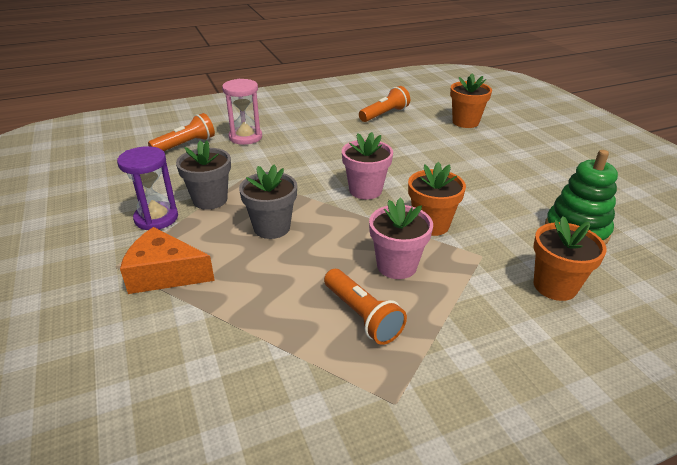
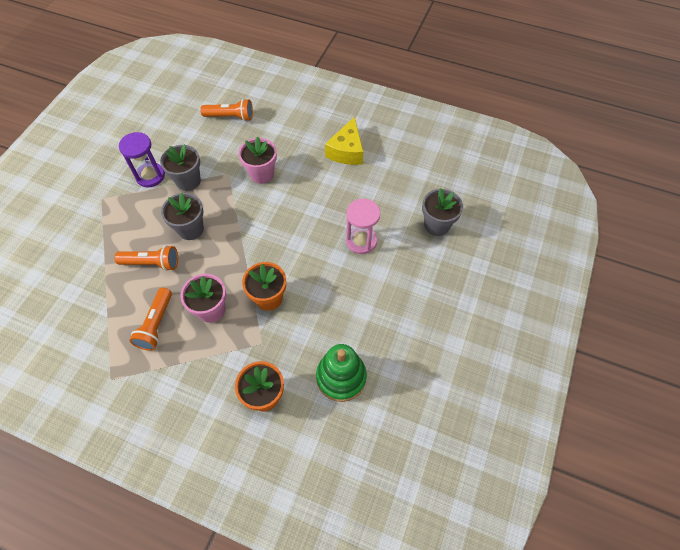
camera: 45 degrees right, 25 degrees up
(165, 274) = (113, 222): orange cheese -> none
(245, 137) = (271, 133): pink hourglass -> pink hourglass (361, 241)
(330, 119) = (346, 151): none -> yellow cheese
(365, 190) = (273, 239): pink flower pot -> pink flower pot (262, 174)
(384, 114) = (391, 172): orange flashlight -> orange flashlight (152, 263)
(465, 122) = (436, 225): orange flower pot -> grey flower pot

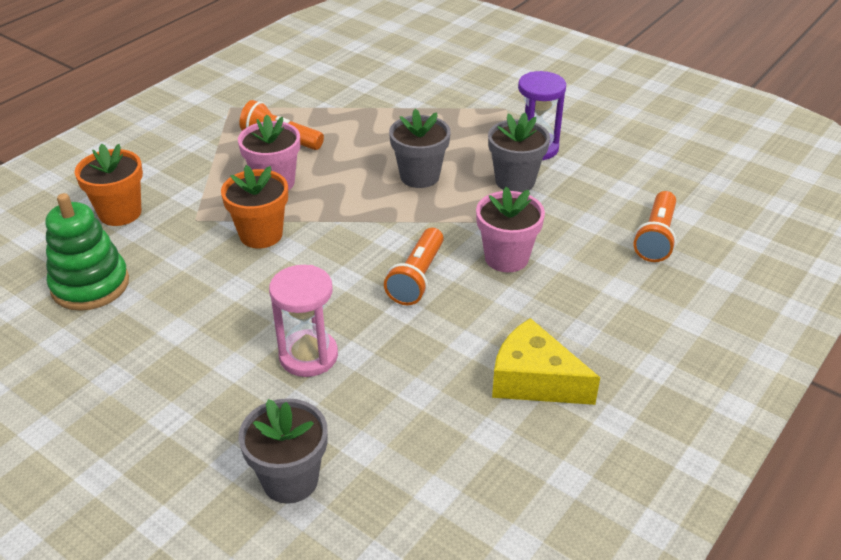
camera: 105 degrees right, 20 degrees down
(152, 263) = (376, 141): orange flashlight -> orange flashlight (417, 278)

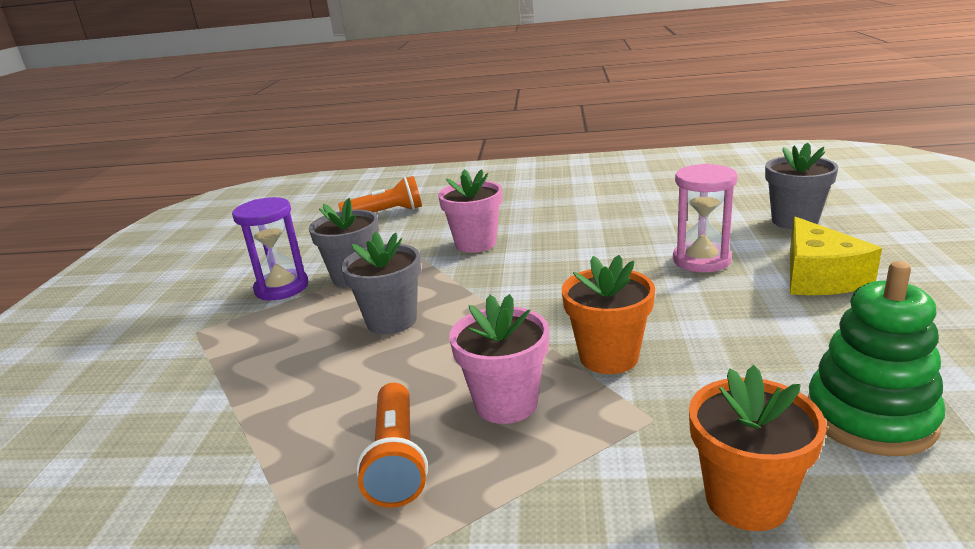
camera: 120 degrees left, 15 degrees down
(417, 278) = (549, 261): orange flashlight -> none
(534, 380) = (587, 199): yellow cheese -> yellow cheese (819, 277)

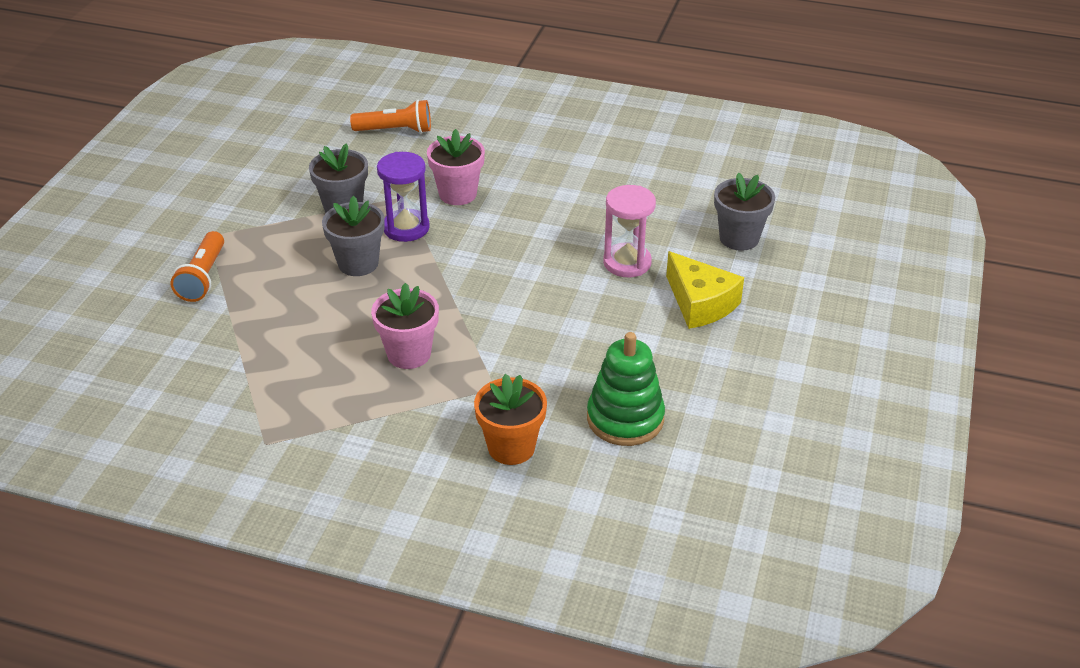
camera: 10 degrees right, 15 degrees up
(282, 288) = (282, 205): purple hourglass -> purple hourglass (406, 228)
(397, 459) = (325, 376): orange flashlight -> orange flashlight (203, 277)
(609, 357) = (496, 335): orange flower pot -> none
(819, 277) = (700, 303): yellow cheese -> yellow cheese turned 45 degrees counterclockwise

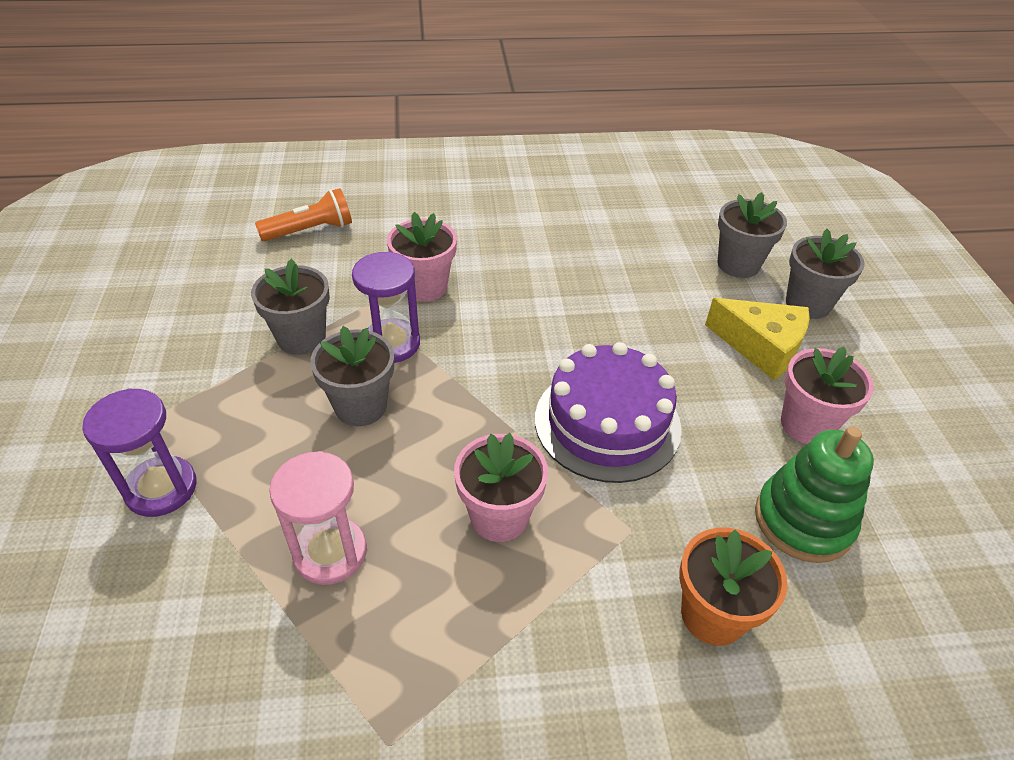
camera: 25 degrees left, 5 degrees up
(203, 277) = (161, 488): orange flashlight -> purple hourglass
(529, 321) = (607, 423): none -> purple cake
(627, 263) = (656, 320): pink hourglass -> pink hourglass (330, 552)
(686, 364) = (806, 424): none -> pink flower pot
(773, 283) = (808, 304): none -> grey flower pot

